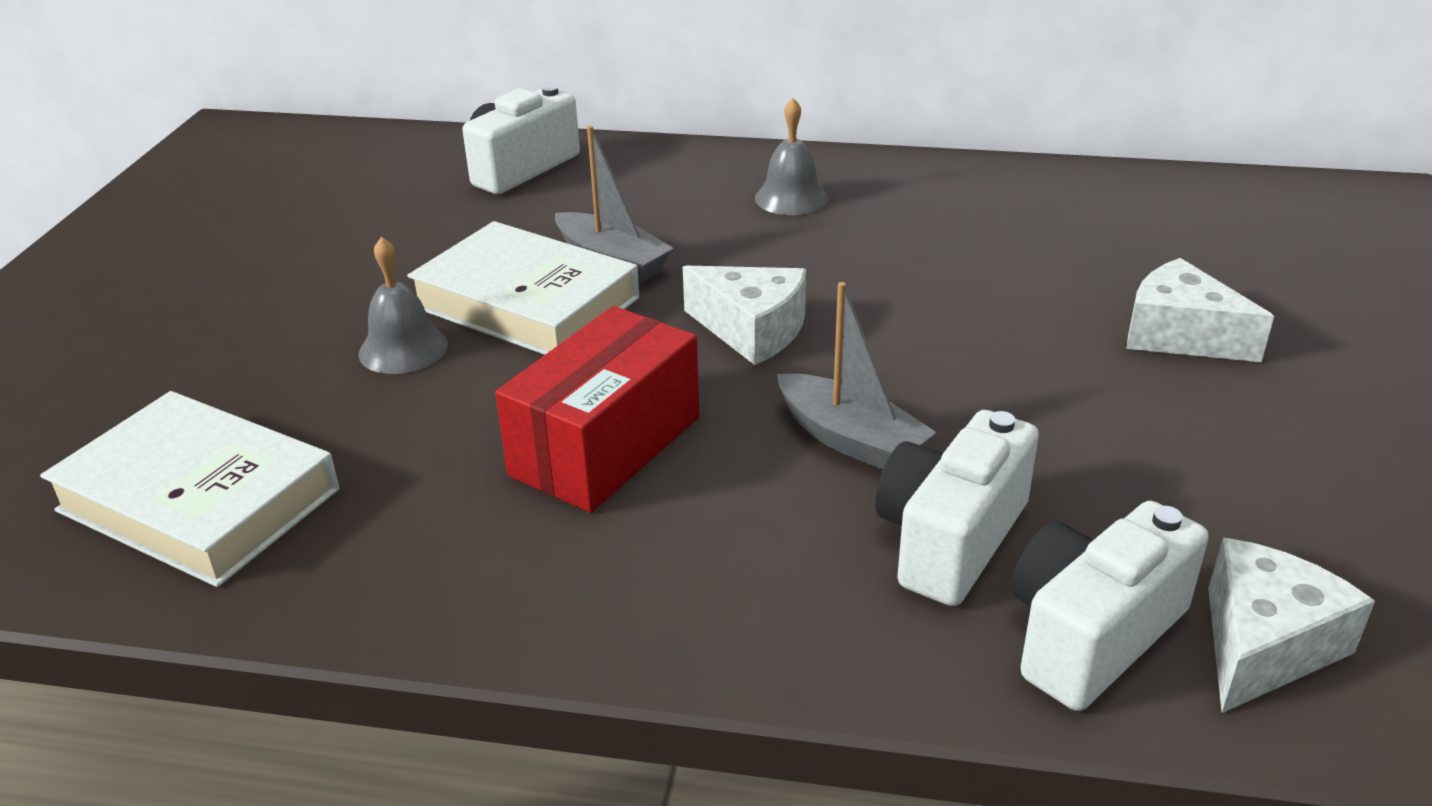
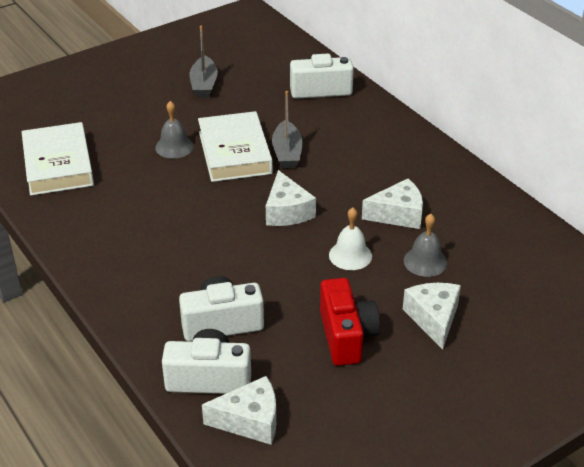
camera: 45 degrees right, 5 degrees up
(606, 446) = (178, 222): red box -> none
(791, 198) = (397, 164): grey bell -> grey bell (425, 261)
(851, 439) = (249, 271): grey boat -> grey boat (204, 84)
(903, 249) = (398, 214): none -> white cheese
(941, 329) = (350, 255): none -> white bell
(1135, 428) = (346, 336): none -> red camera

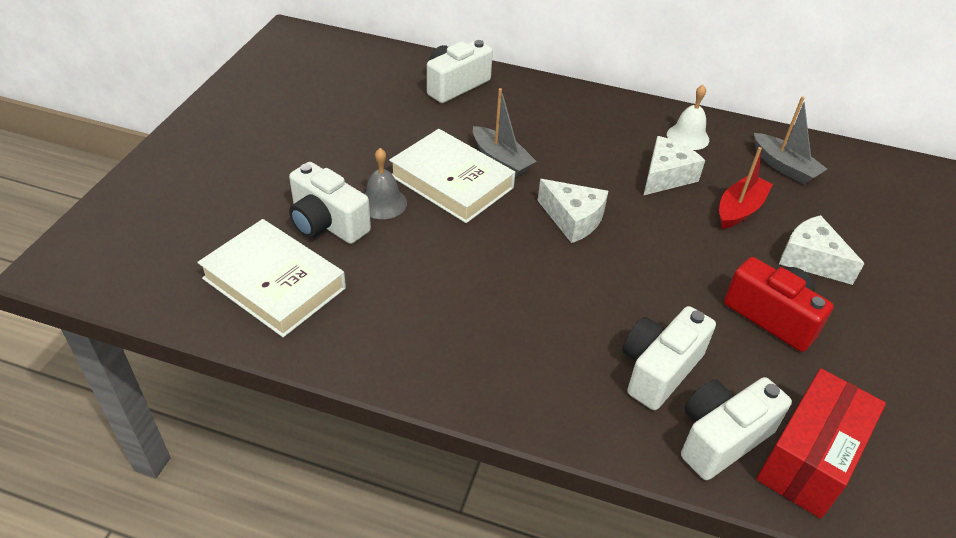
camera: 40 degrees left, 5 degrees up
(126, 144) = (327, 223): none -> white camera
(204, 84) = (334, 123): grey boat -> grey boat (784, 167)
(250, 420) = (809, 458): white cheese -> red box
(350, 255) = (677, 235): white bell -> white bell (688, 137)
(425, 261) = (739, 209): grey bell -> red boat

